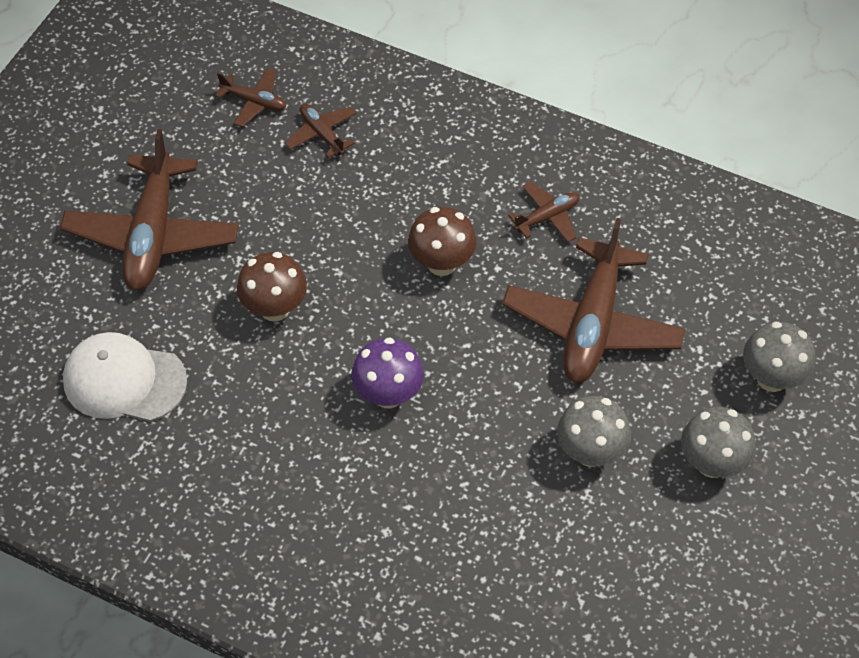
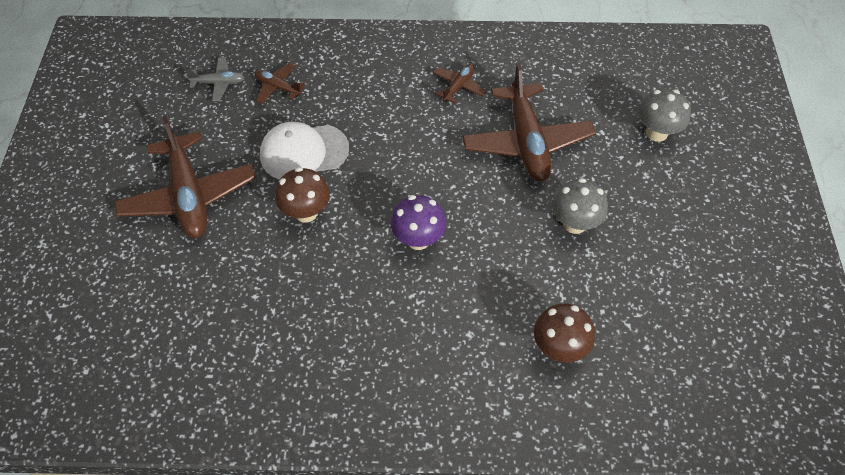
camera: 25 degrees left, 0 degrees up
(124, 380) = (219, 306): white cap -> white cap (304, 152)
(254, 102) = (218, 83): brown plane -> grey plane
(441, 263) = (406, 140): brown mushroom -> brown mushroom (559, 348)
(712, 463) = (654, 199): grey mushroom -> none

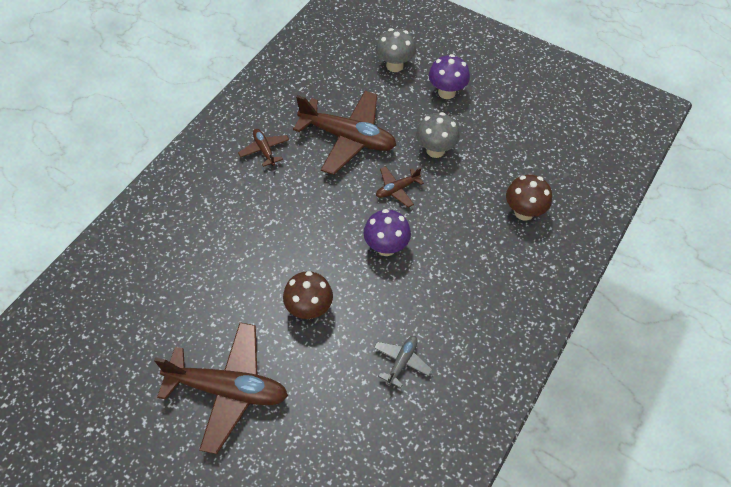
camera: 60 degrees left, 0 degrees up
(218, 83) = (118, 313): grey plane -> grey plane (401, 362)
(278, 87) = (162, 270): brown plane -> brown plane (397, 189)
(304, 152) = (247, 283): white cap -> none
(663, 196) = (446, 92): none -> purple mushroom

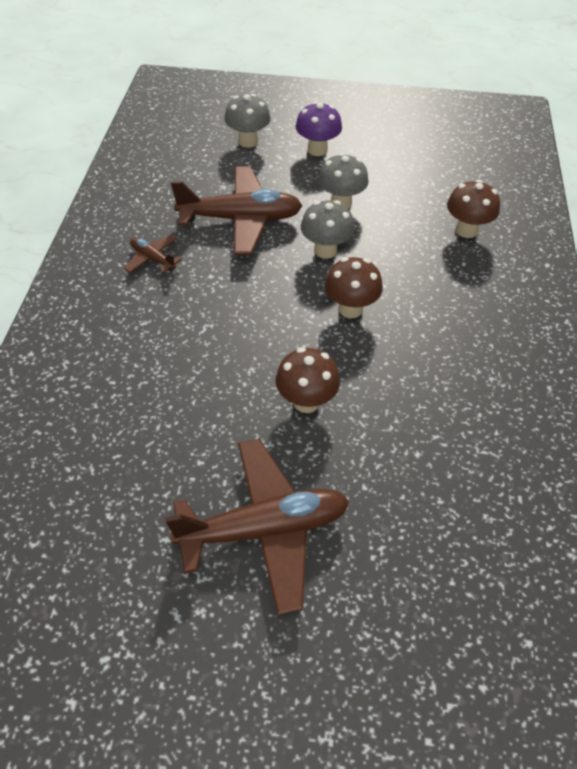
camera: 25 degrees left, 5 degrees down
(386, 247) = (350, 309): purple mushroom -> brown mushroom
(397, 189) = (325, 250): brown plane -> grey mushroom
(401, 362) = (444, 416): grey plane -> none

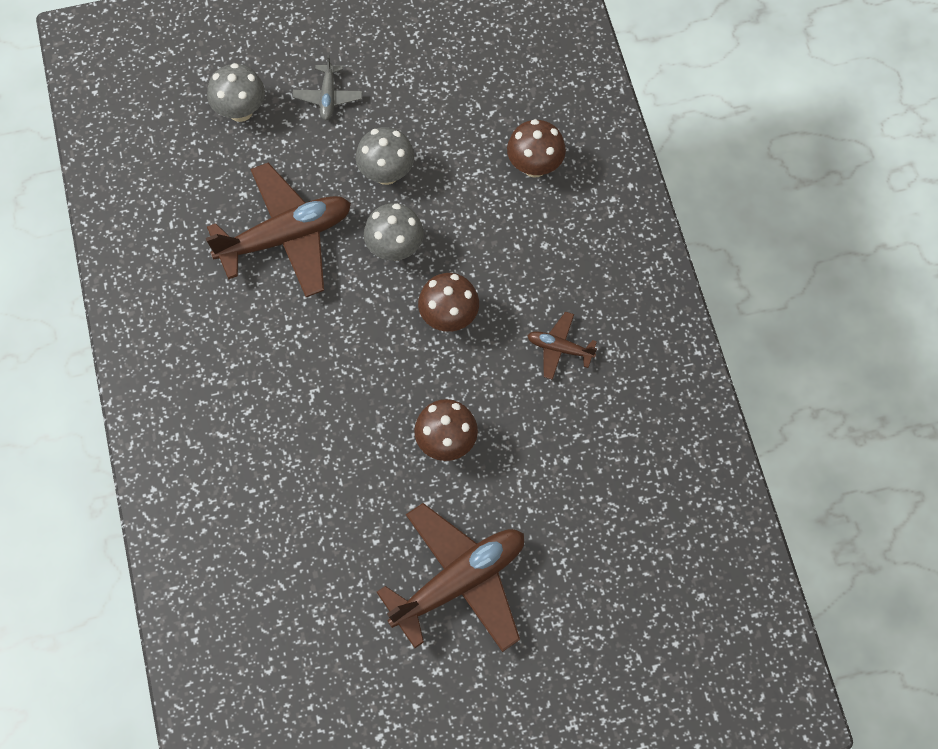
camera: 20 degrees left, 15 degrees up
(153, 259) = (216, 327): brown plane -> brown plane (560, 348)
(317, 150) = (328, 97): purple mushroom -> grey plane

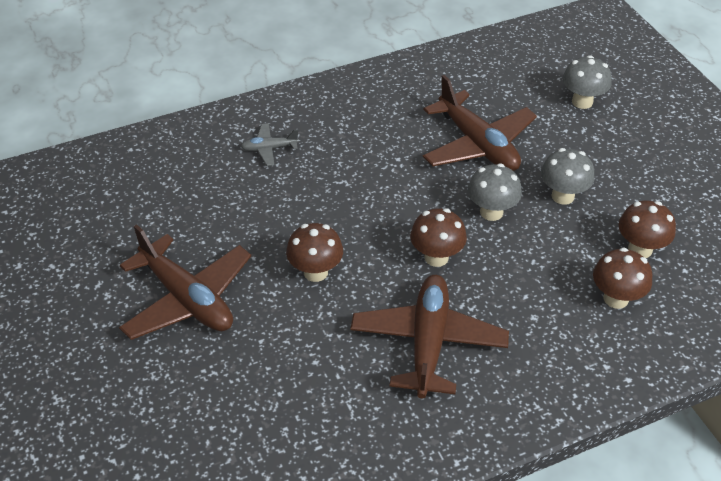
camera: 80 degrees right, 20 degrees down
(328, 97) = (620, 149): grey plane -> grey plane (269, 149)
(475, 125) = (640, 249): none -> brown mushroom
(560, 348) = (428, 343): brown plane -> brown plane, size x2.14

